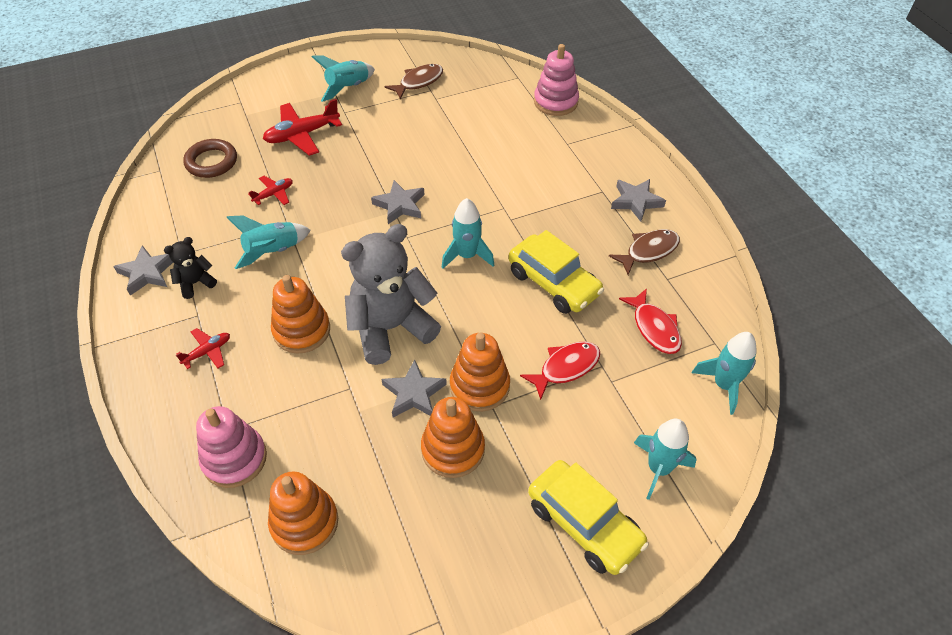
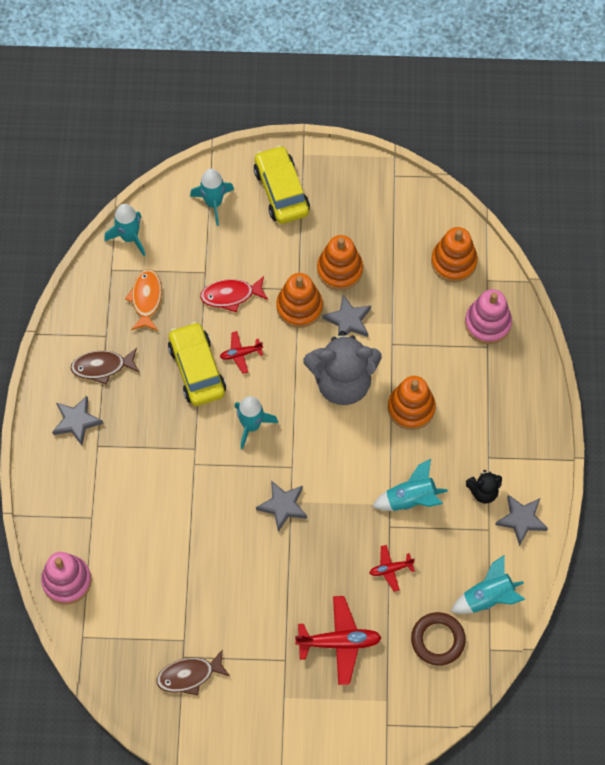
camera: 155 degrees left, 15 degrees up
(207, 352) = (487, 418): red plane -> red plane (241, 354)
(348, 87) = (267, 699): turquoise rocket -> turquoise rocket (488, 597)
(654, 328) = (146, 299): red fish -> orange fish

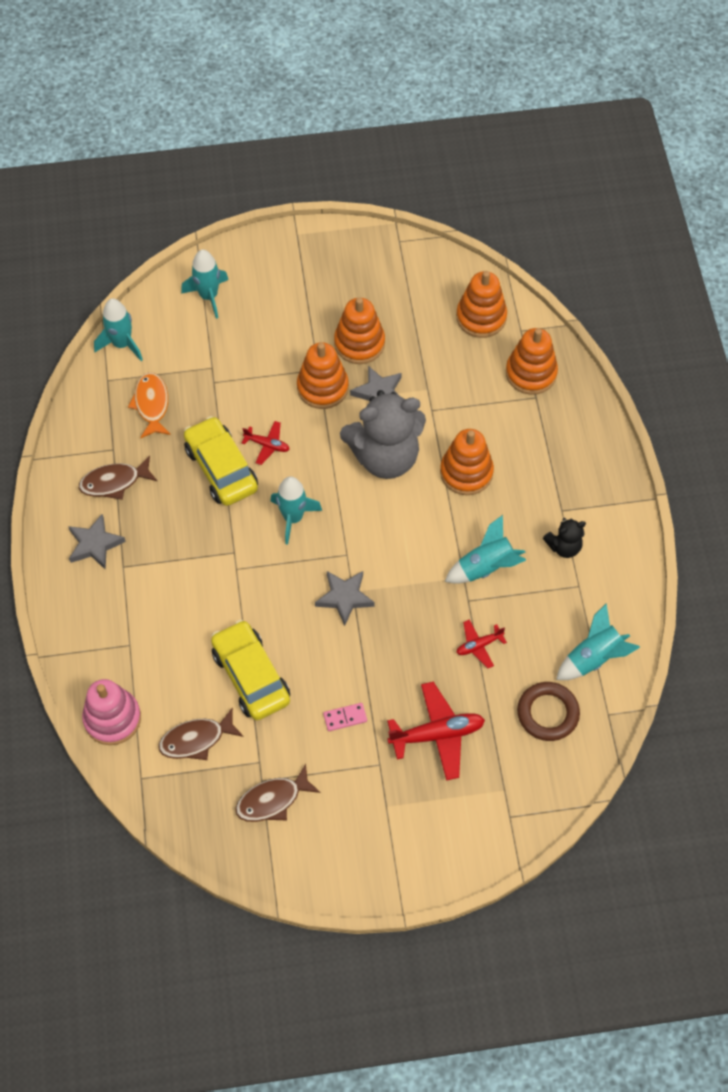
camera: 10 degrees left, 5 degrees down
(134, 611) = (196, 739): none -> brown fish
(231, 295) = (245, 387): red fish -> none
(241, 354) = (267, 445): red plane -> red plane turned 135 degrees counterclockwise
(263, 614) = (345, 717): none -> pink domino
(281, 191) = (280, 274): yellow car -> yellow car (251, 676)
(487, 323) = (531, 373): pink stacking toy -> orange stacking toy
(521, 520) = (612, 570): grey star -> none

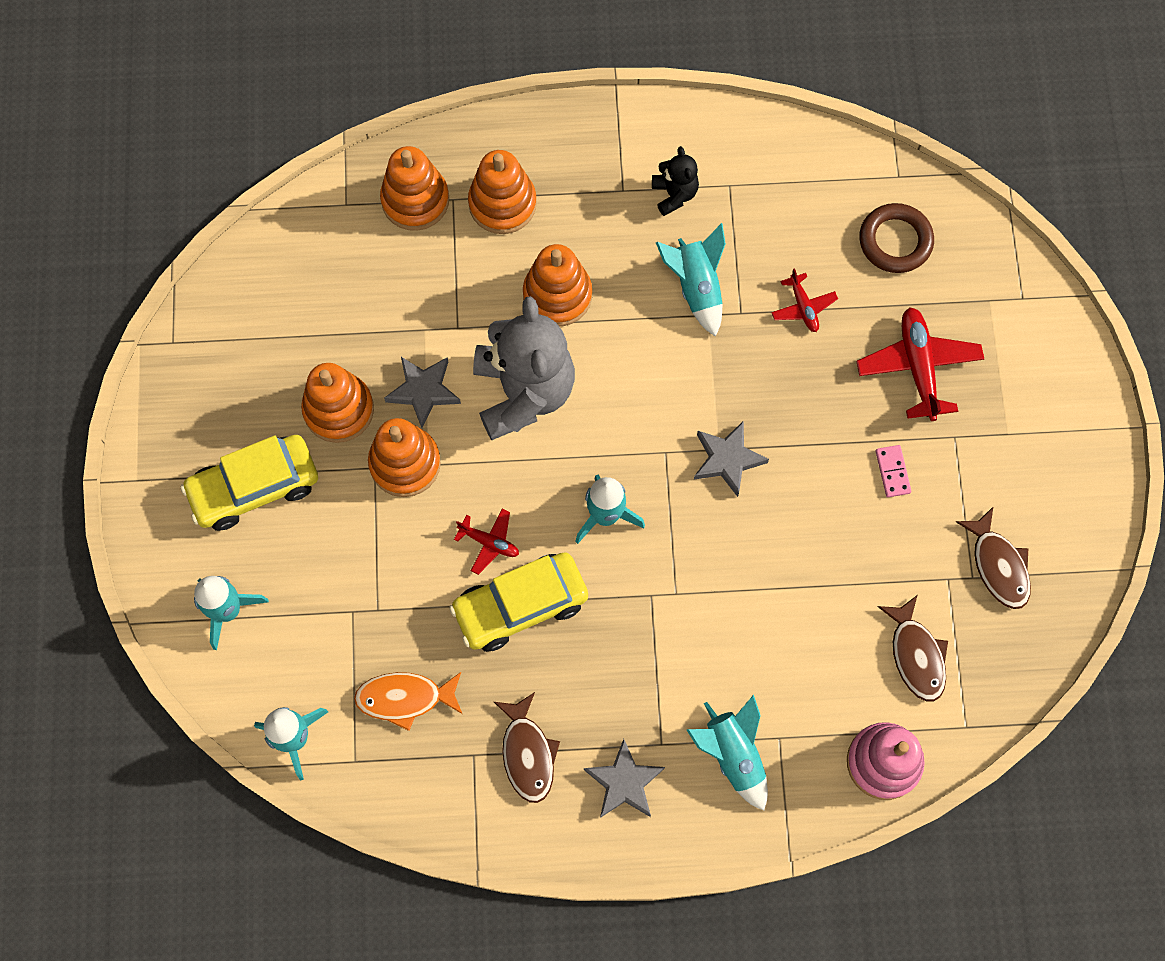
camera: 85 degrees left, 10 degrees up
(251, 676) = (831, 582): yellow car -> yellow car (254, 487)
(267, 445) = (489, 542): red plane -> red plane turned 90 degrees clockwise
(481, 317) = (318, 250): orange stacking toy -> orange stacking toy (502, 204)
(593, 658) = (826, 182): turquoise rocket -> turquoise rocket (733, 755)

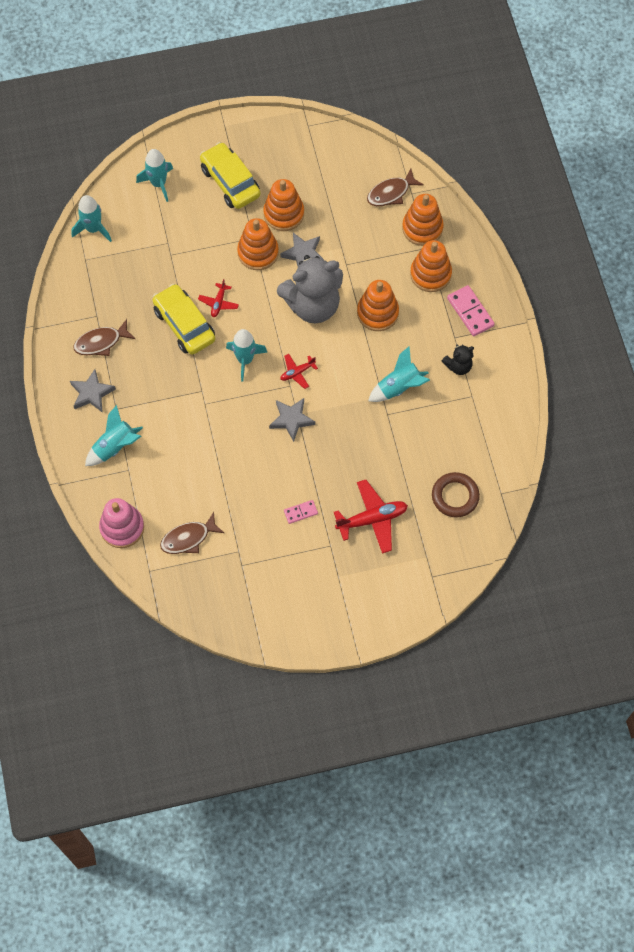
camera: 80 degrees right, 5 degrees down
(404, 698) = (123, 277): orange fish -> none
(582, 159) = (470, 312): none -> pink domino
(803, 307) = (398, 448): red plane -> red plane (297, 372)
(998, 565) = (251, 579): brown fish -> brown fish (391, 193)

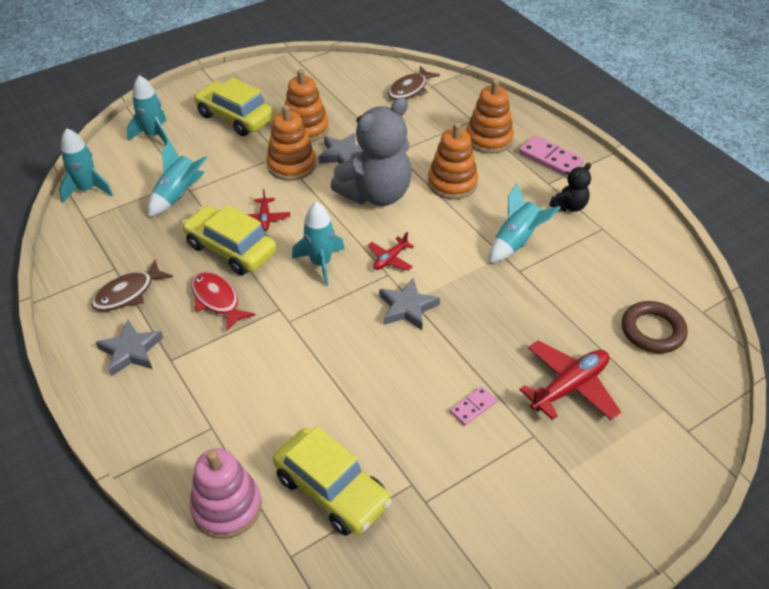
camera: 20 degrees left, 20 degrees down
(115, 447) = (183, 404): turquoise rocket -> turquoise rocket (178, 195)
(161, 369) = (217, 300): none -> red fish
(188, 538) = (332, 490): brown fish -> yellow car
(422, 228) = (457, 107): orange stacking toy -> none

